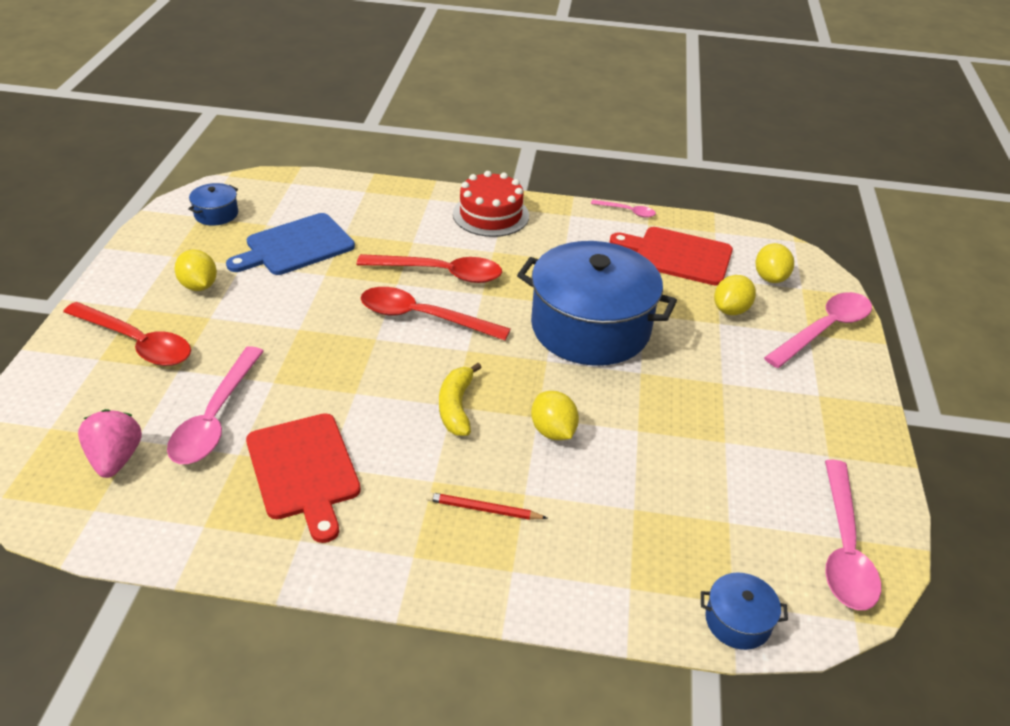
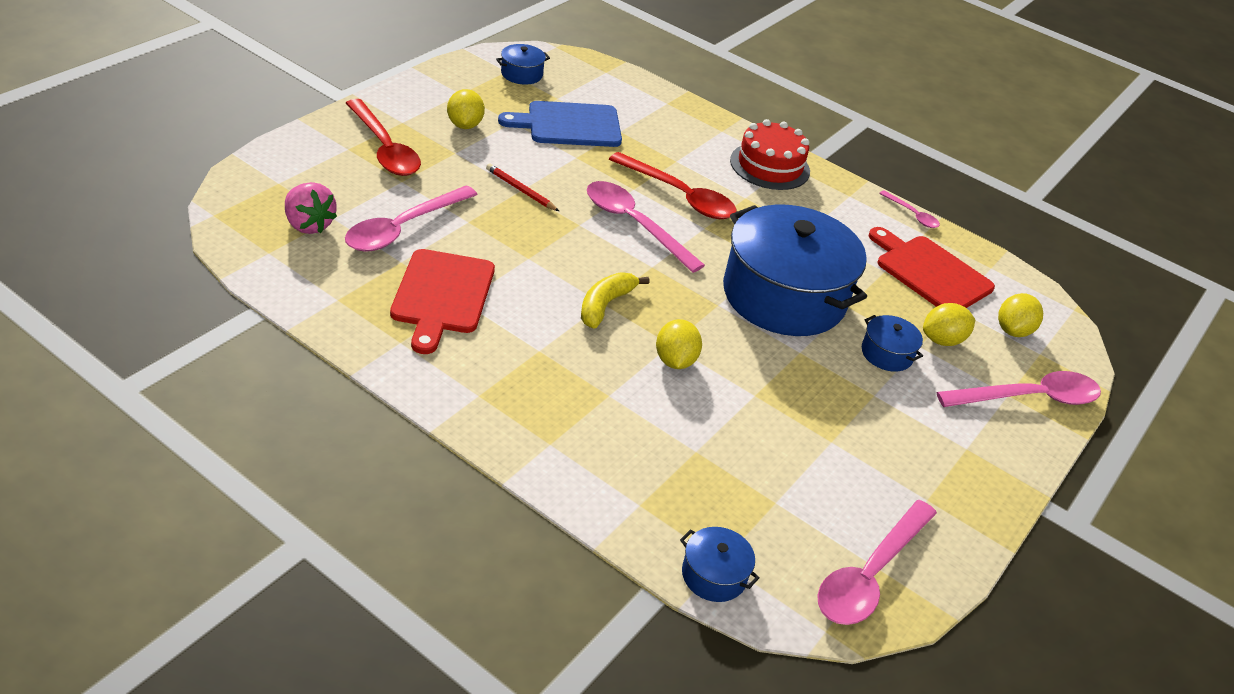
camera: 25 degrees right, 0 degrees up
(115, 459) = (309, 225): pink strawberry -> pink strawberry turned 120 degrees clockwise
(423, 317) = (634, 225): red spoon -> pink spoon
(483, 509) = (563, 389): red pencil -> red pencil (520, 190)
(703, 341) = (886, 354): none -> blue pot

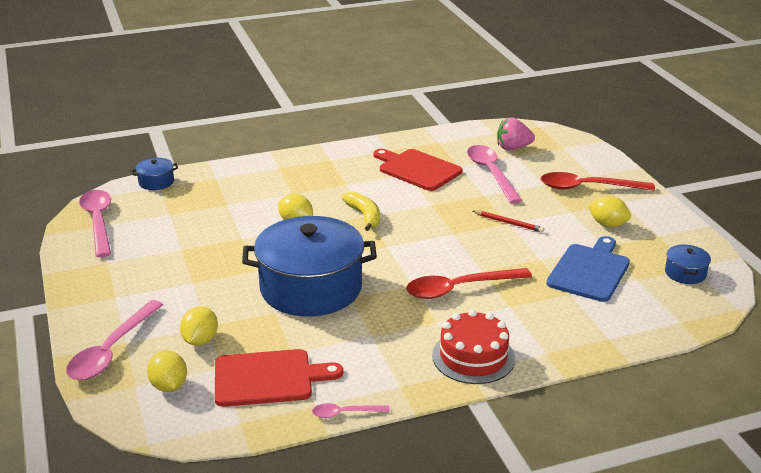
camera: 130 degrees right, 10 degrees down
(520, 190) = (509, 223): red pencil -> red pencil turned 45 degrees clockwise
(634, 225) = (437, 255): pink spoon -> none
(886, 354) = (216, 306): blue pot -> none

